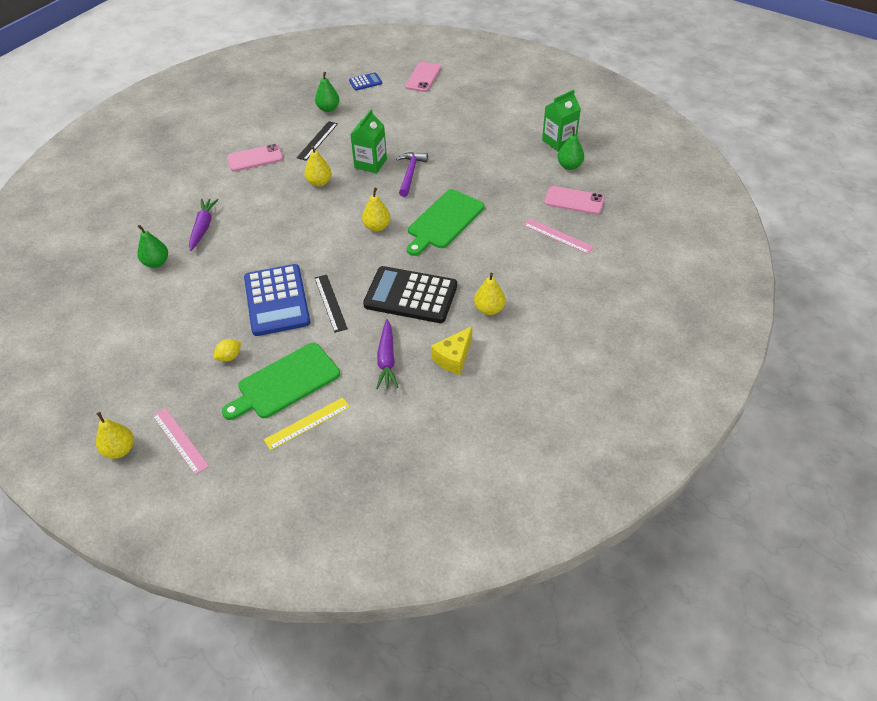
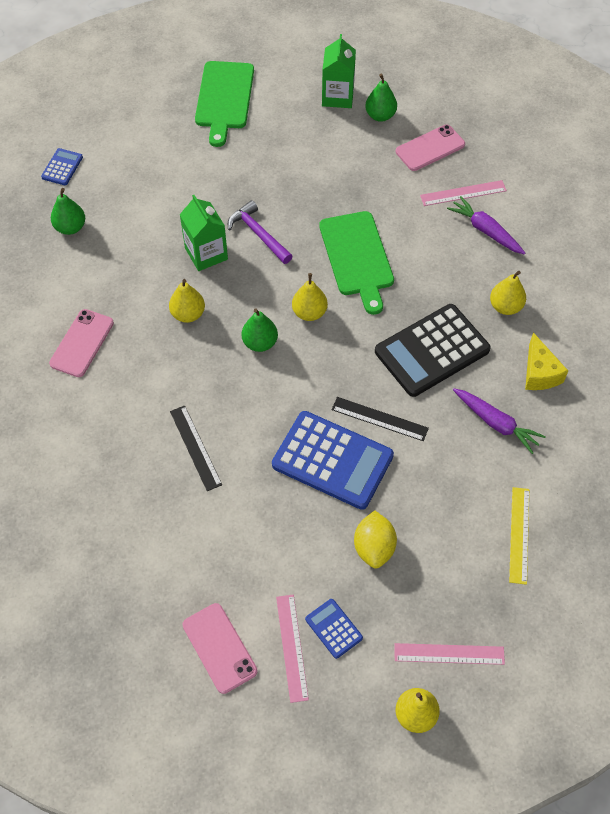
camera: 50 degrees left, 10 degrees up
(123, 362) = (292, 647): none -> pink ruler
(153, 373) = (333, 628): none -> blue calculator
(156, 263) = (163, 534): green pear -> green pear (260, 343)
(203, 227) = (150, 458): purple carrot -> purple carrot (485, 231)
(229, 357) = (374, 547): yellow lemon -> yellow lemon, size x1.59
(285, 382) = (452, 521): green cutting board -> green cutting board (224, 98)
(317, 140) = (116, 271): black ruler -> black ruler (195, 447)
(423, 77) = (114, 118): pink phone -> pink phone (219, 648)

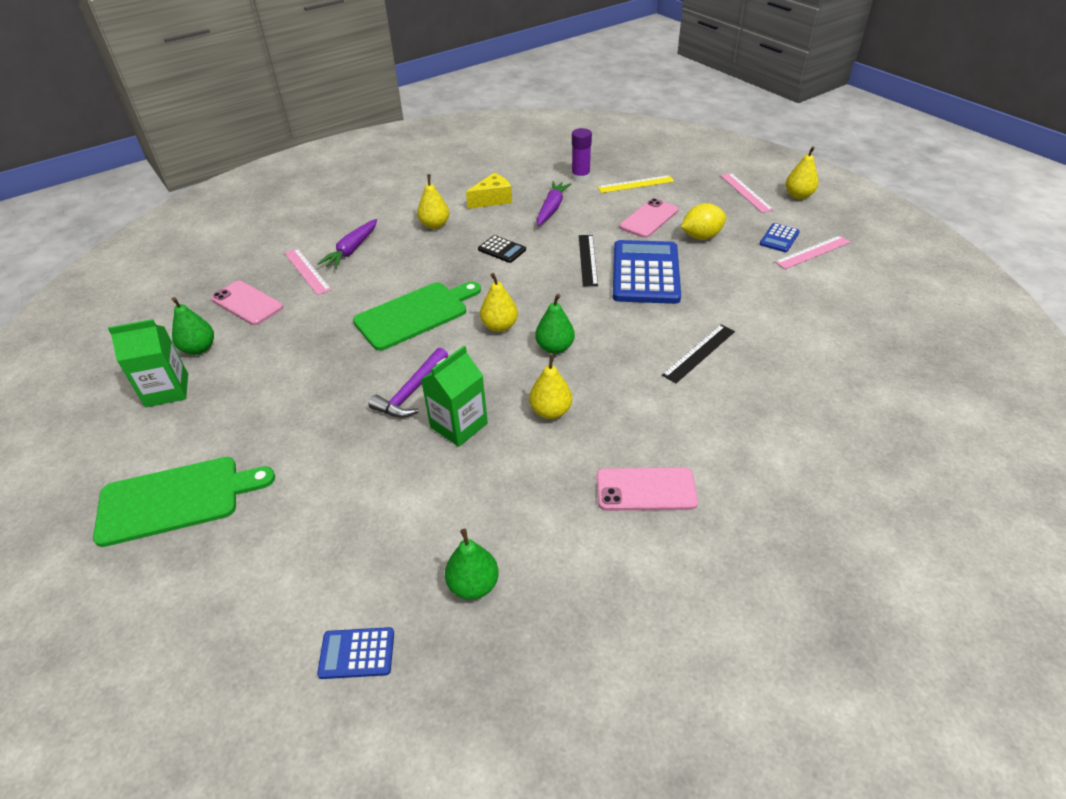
camera: 110 degrees left, 15 degrees down
(219, 648) = (851, 284): pink phone -> pink phone (649, 219)
(432, 351) = (502, 250): black calculator -> black calculator, size x0.46
(560, 481) = (580, 177): none -> purple glue stick

